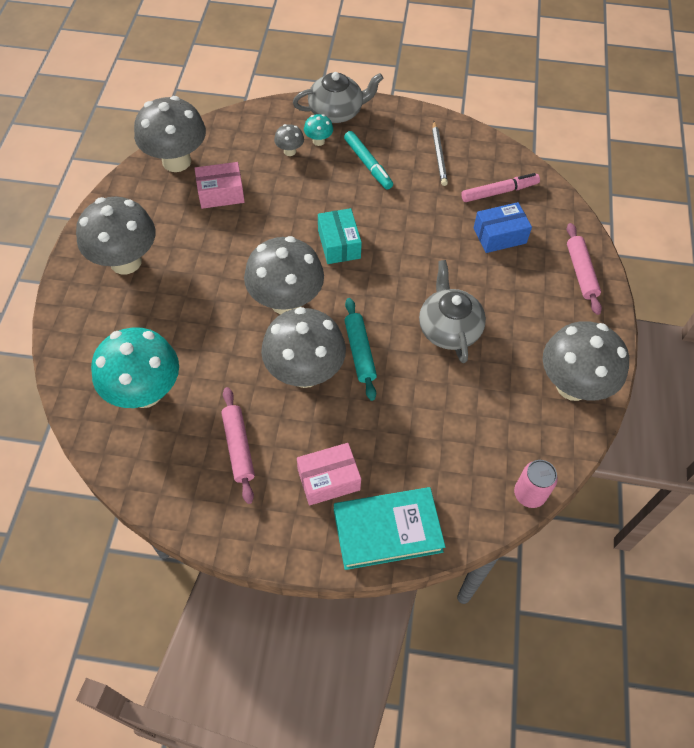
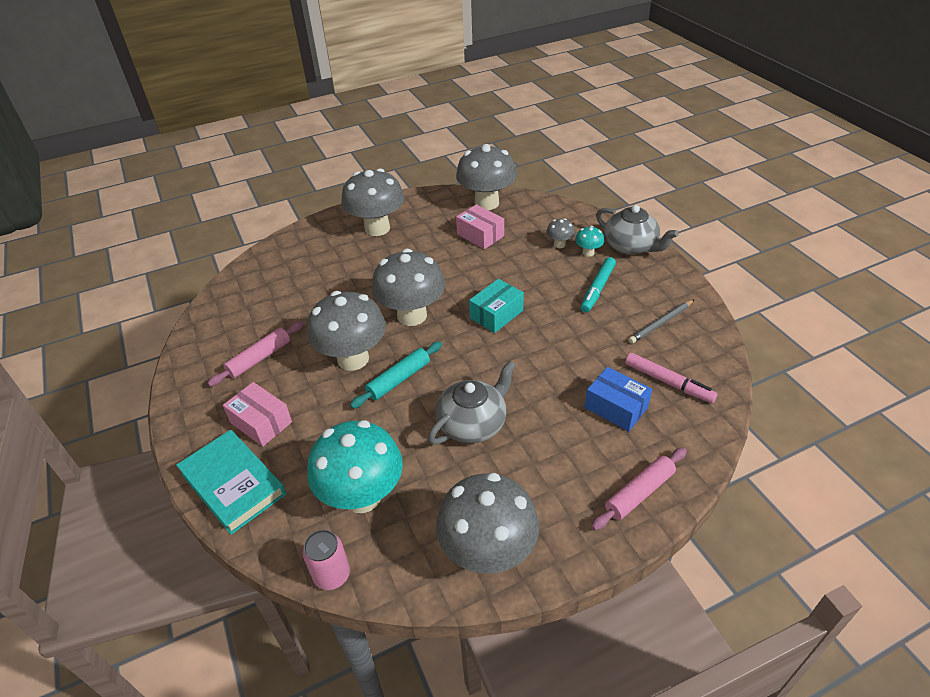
camera: 60 degrees right, 15 degrees down
(145, 392) = (275, 291): turquoise mushroom -> turquoise mushroom (362, 496)

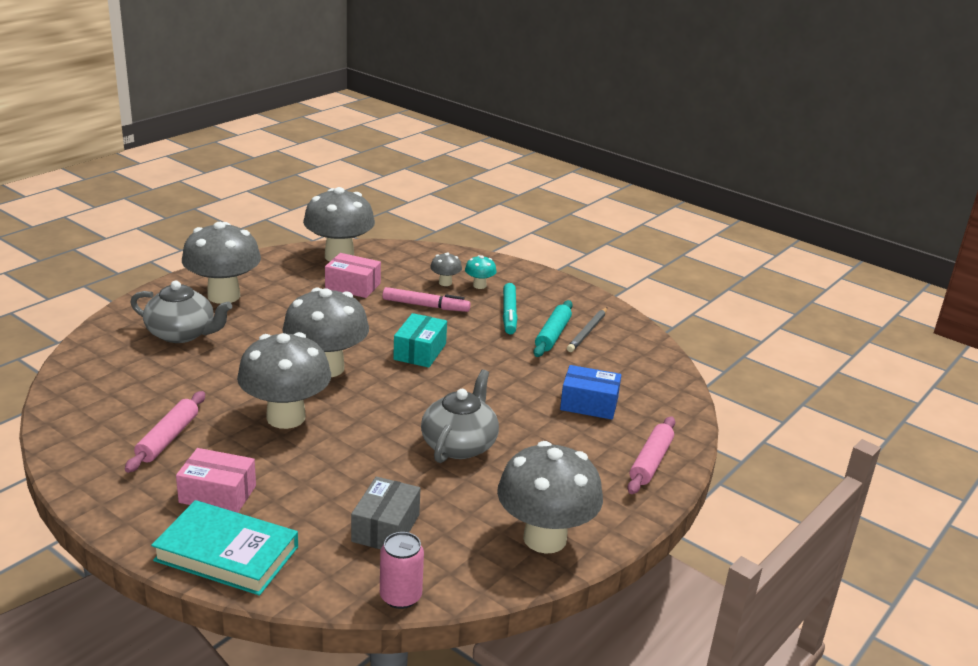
camera: 30 degrees left, 15 degrees down
(362, 496) = (385, 528): turquoise mushroom -> grey box
(398, 379) = (353, 425): turquoise rolling pin -> turquoise rolling pin (552, 335)
(631, 246) = (518, 274): grey teapot -> grey teapot (182, 334)
(668, 382) = (623, 376): pink marker -> pink marker (425, 306)

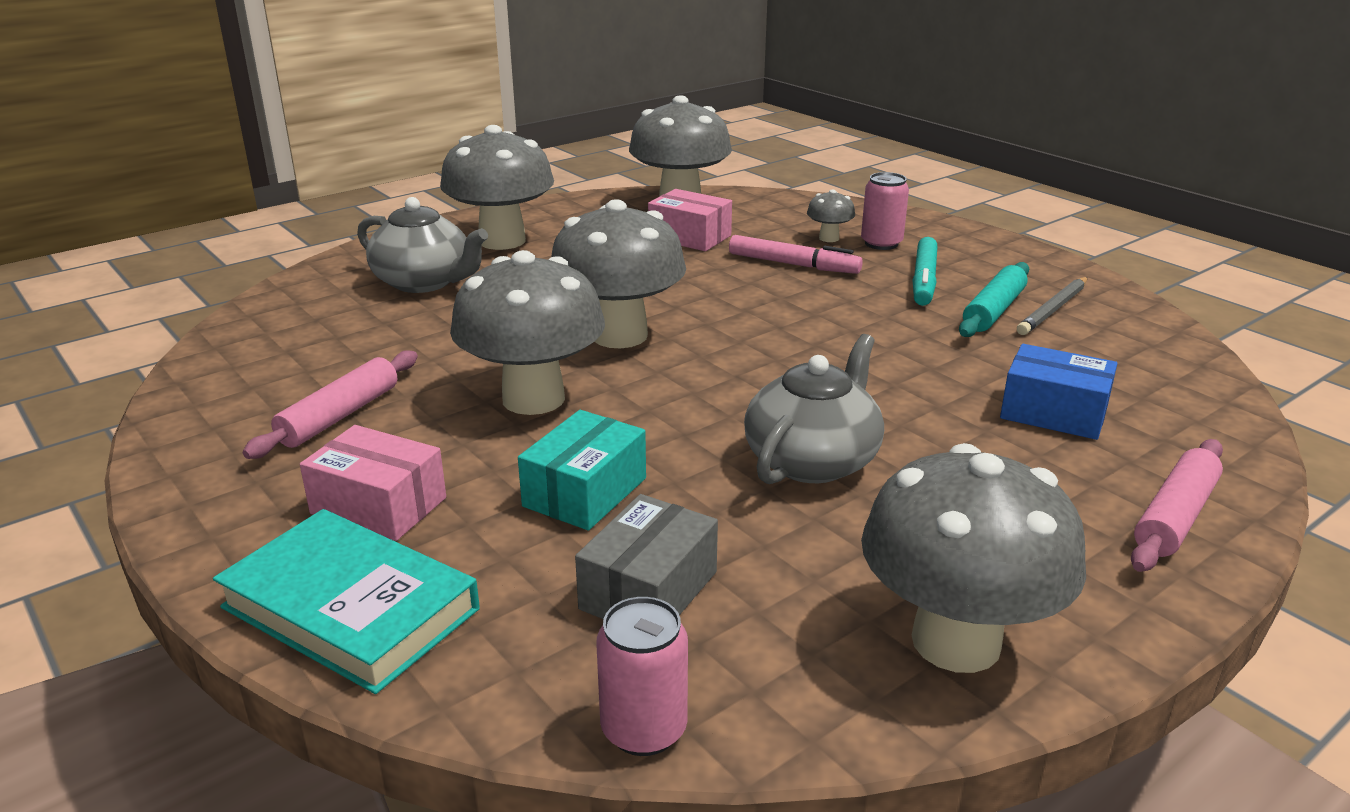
camera: 15 degrees right, 0 degrees up
(420, 352) = (772, 322): turquoise box -> turquoise box (585, 492)
(479, 285) = (881, 243): turquoise mushroom -> pink can

